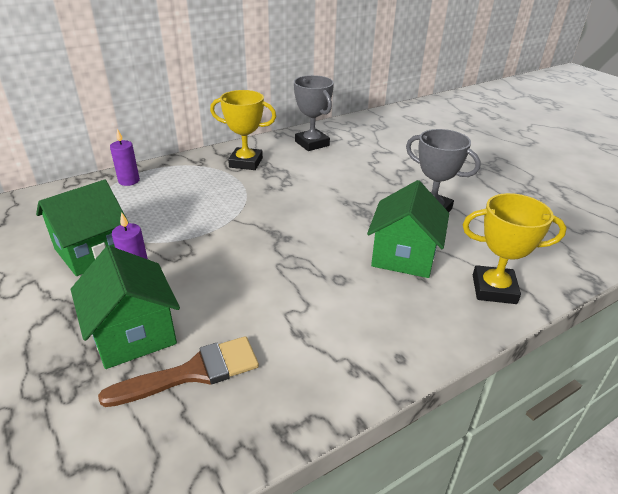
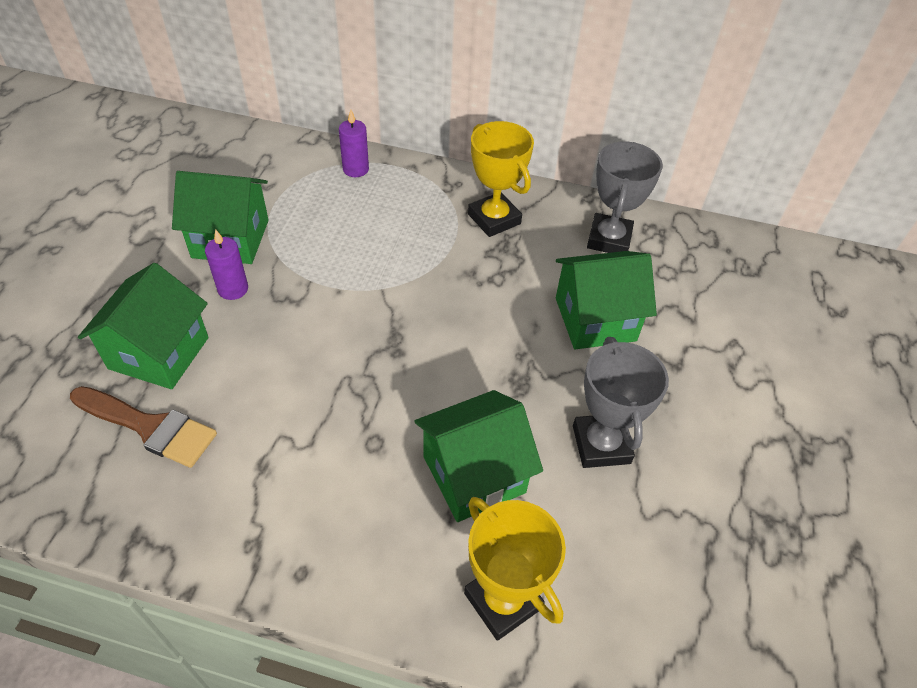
camera: 45 degrees right, 15 degrees up
(354, 172) = (595, 319): none -> green house

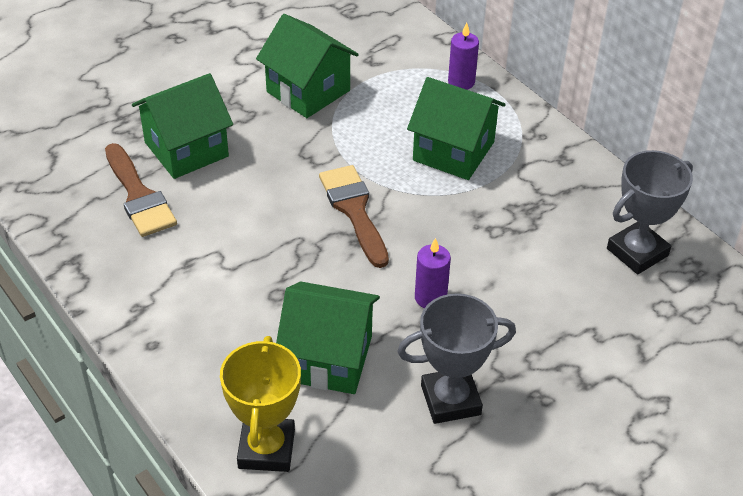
camera: 40 degrees right, 5 degrees down
(233, 289) = (276, 130): purple candle -> purple candle (430, 298)
(370, 324) = (354, 210): none -> brown brush
(494, 219) = (544, 181): yellow trophy -> none
(595, 319) = (549, 308): green house -> green house (453, 151)
(601, 444) = (450, 400): grey trophy -> grey trophy turned 45 degrees clockwise

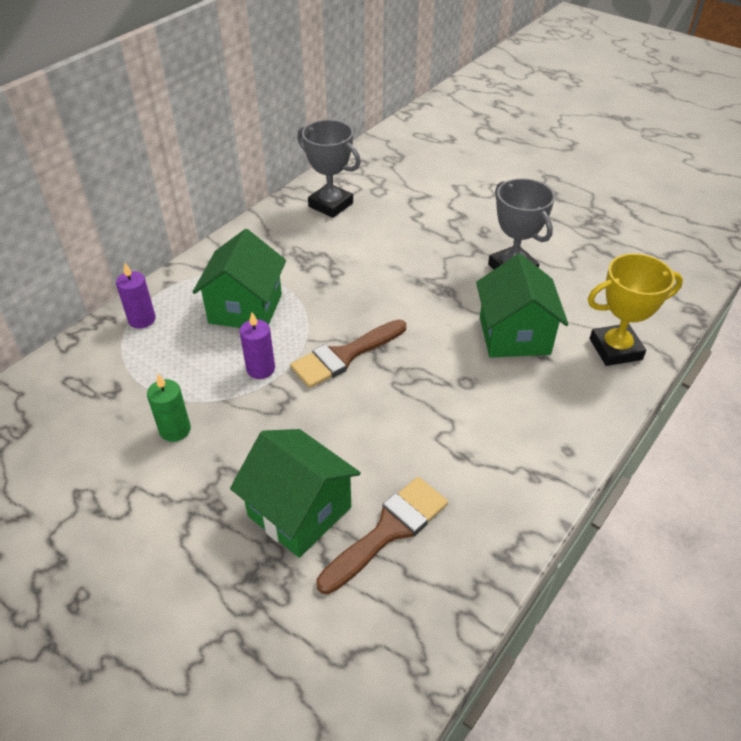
camera: 105 degrees left, 0 degrees up
(308, 91) = (175, 430): green house -> green candle
(430, 298) = (424, 293): purple candle -> purple candle (260, 369)

